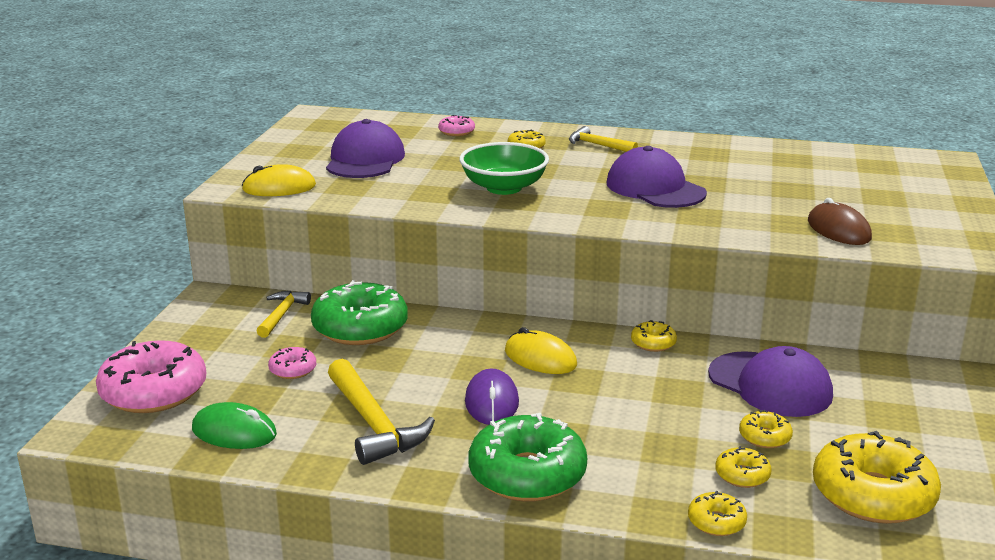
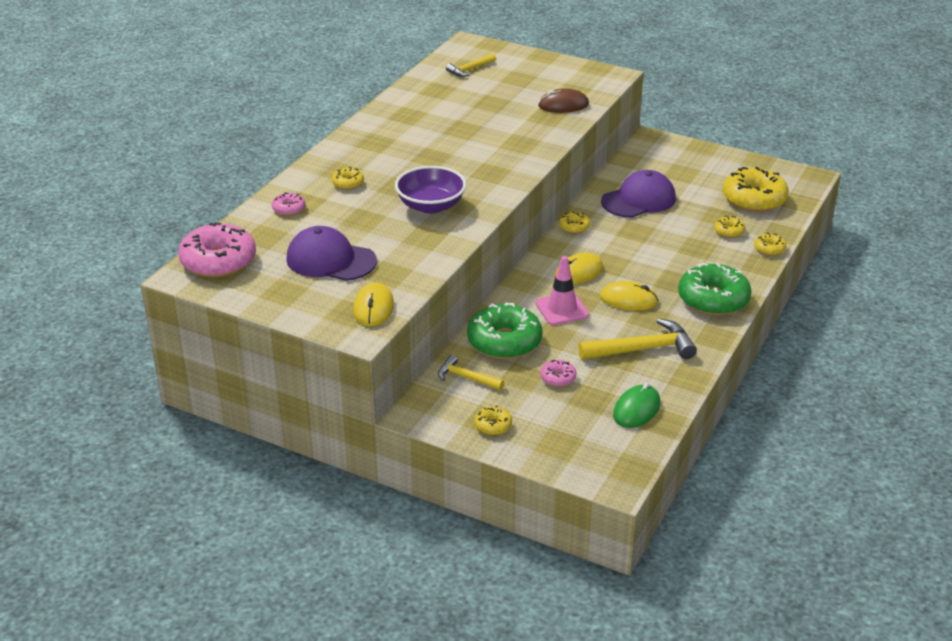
camera: 75 degrees left, 10 degrees up
(154, 392) = (569, 446): pink donut -> pink donut (218, 261)
(446, 356) = (562, 309): none -> pink traffic cone
(492, 402) = (628, 299): purple mouse -> yellow mouse
(504, 188) = (431, 206): green bowl -> purple bowl
(598, 145) = (363, 153): yellow hammer -> yellow hammer (470, 69)
(655, 188) = (464, 148): purple cap -> none
(764, 437) = (693, 215): yellow donut -> yellow donut (493, 425)

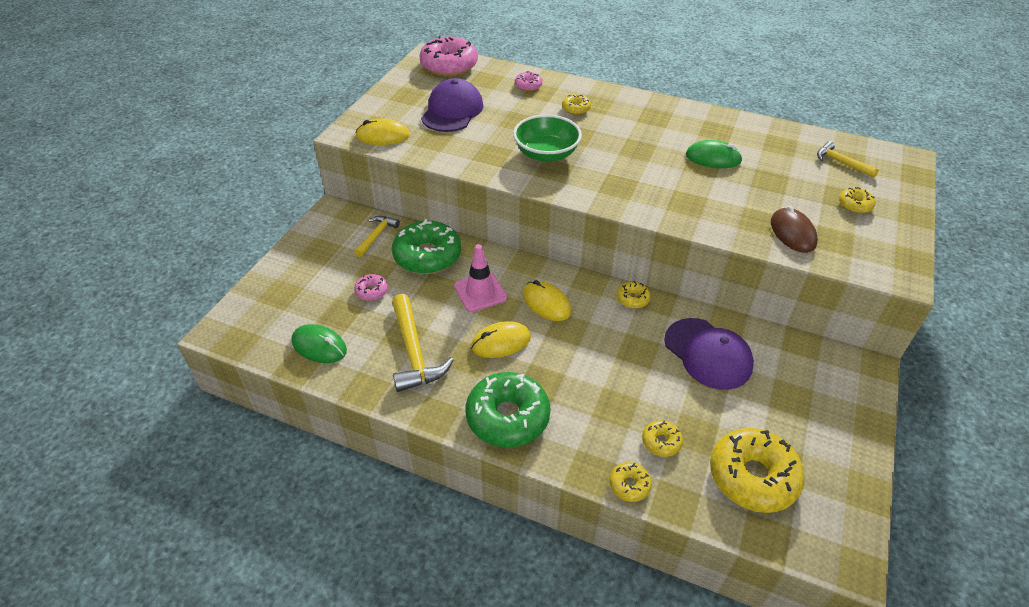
camera: 85 degrees right, 10 degrees up
(431, 206) = (546, 154): purple bowl -> green bowl
(453, 122) = (713, 158): none -> green mouse
(493, 425) = (311, 254): yellow donut -> yellow donut (855, 205)
(628, 299) = (501, 342): yellow mouse -> yellow mouse turned 60 degrees clockwise

